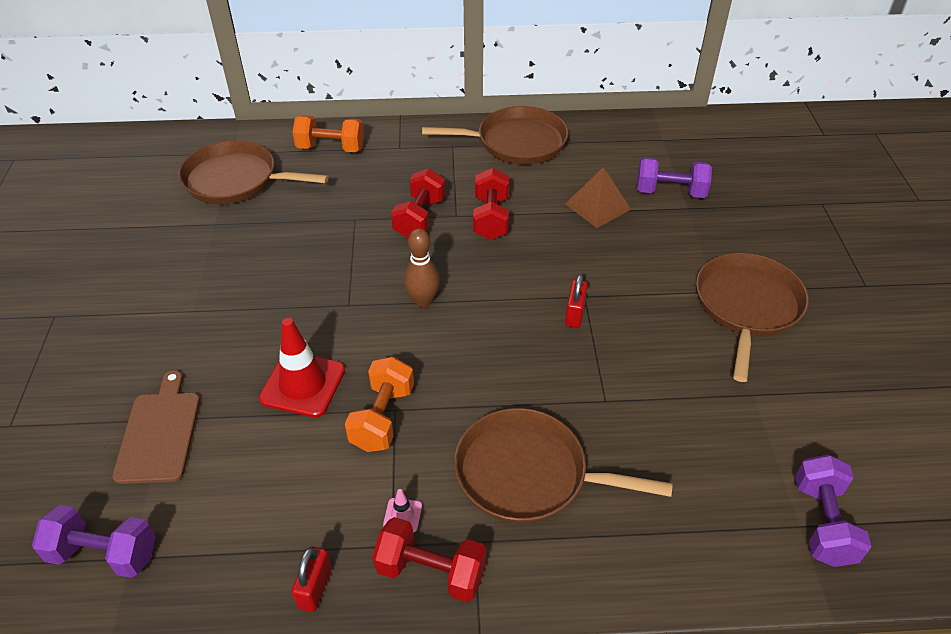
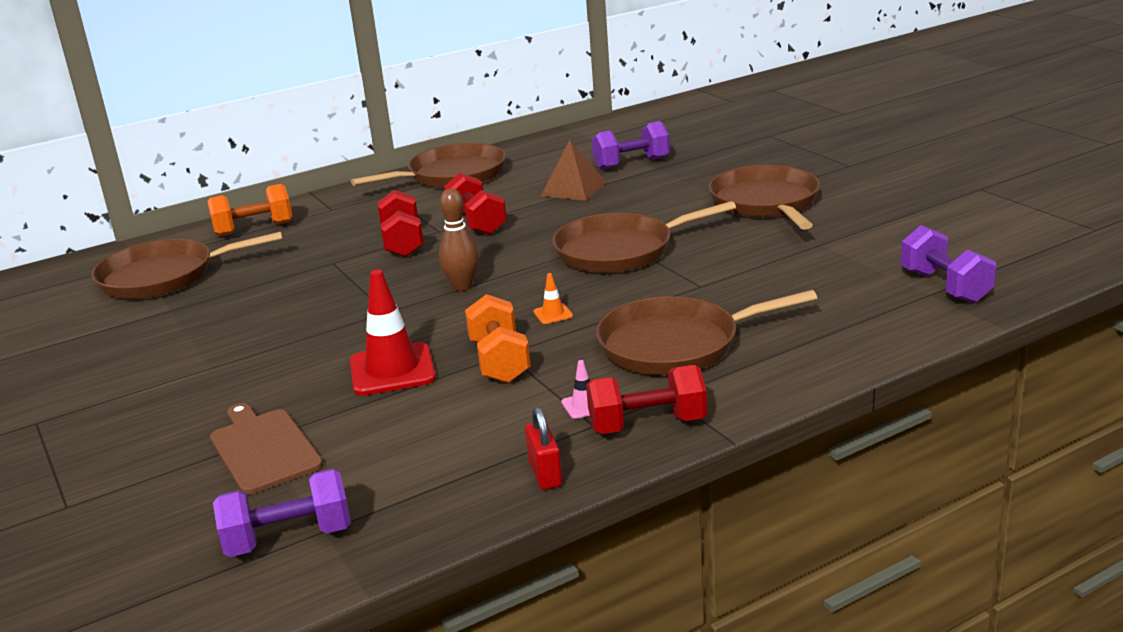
camera: 25 degrees left, 20 degrees down
(463, 376) = (553, 314): none -> orange traffic cone
(574, 314) = (620, 250): red padlock -> brown pan

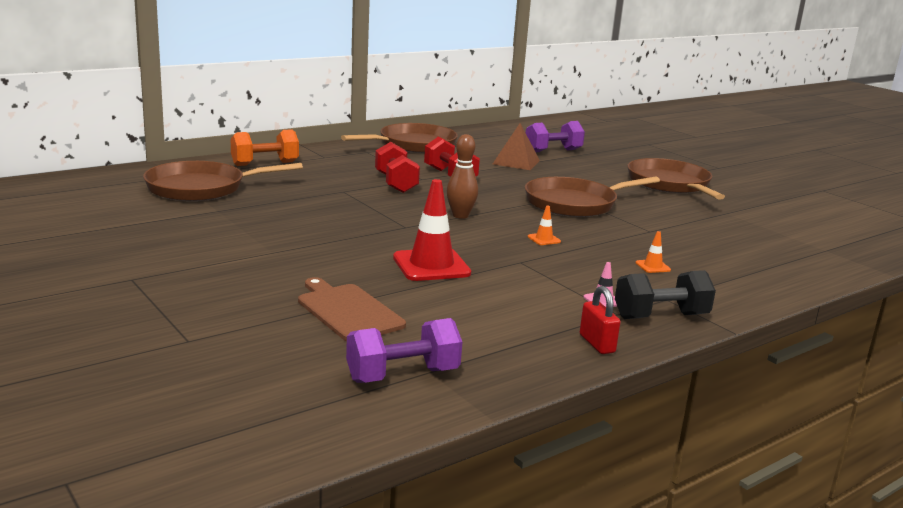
camera: 10 degrees left, 5 degrees down
(500, 361) = (518, 266): orange dumbbell -> none
(647, 425) = (661, 316): red dumbbell -> black dumbbell
(675, 345) = (653, 266): brown pan -> orange traffic cone
(945, 286) = (834, 246): purple dumbbell -> none

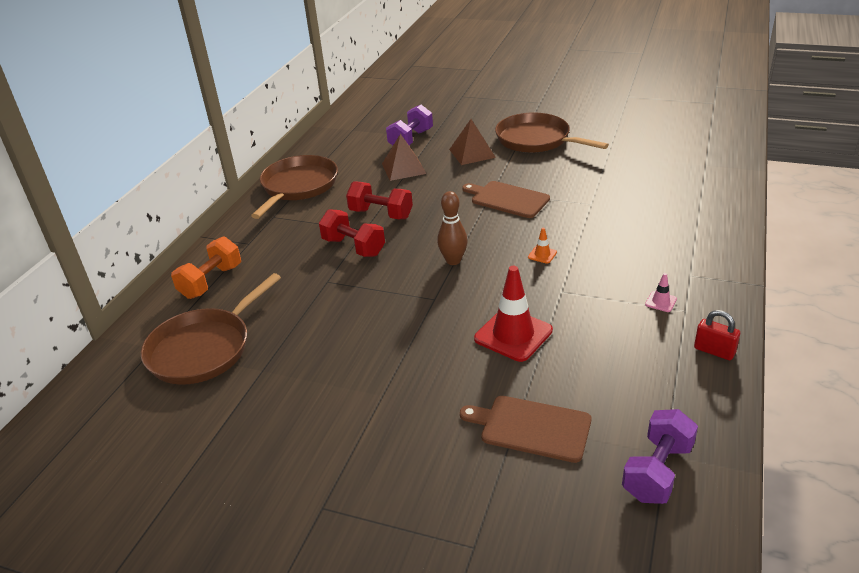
camera: 30 degrees left, 15 degrees up
(574, 203) = (507, 199): brown pan -> brown cutting board
(593, 173) = (472, 153): none -> brown pyramid
(653, 266) = (641, 244): orange traffic cone -> none
(661, 316) = (710, 296): black dumbbell -> none

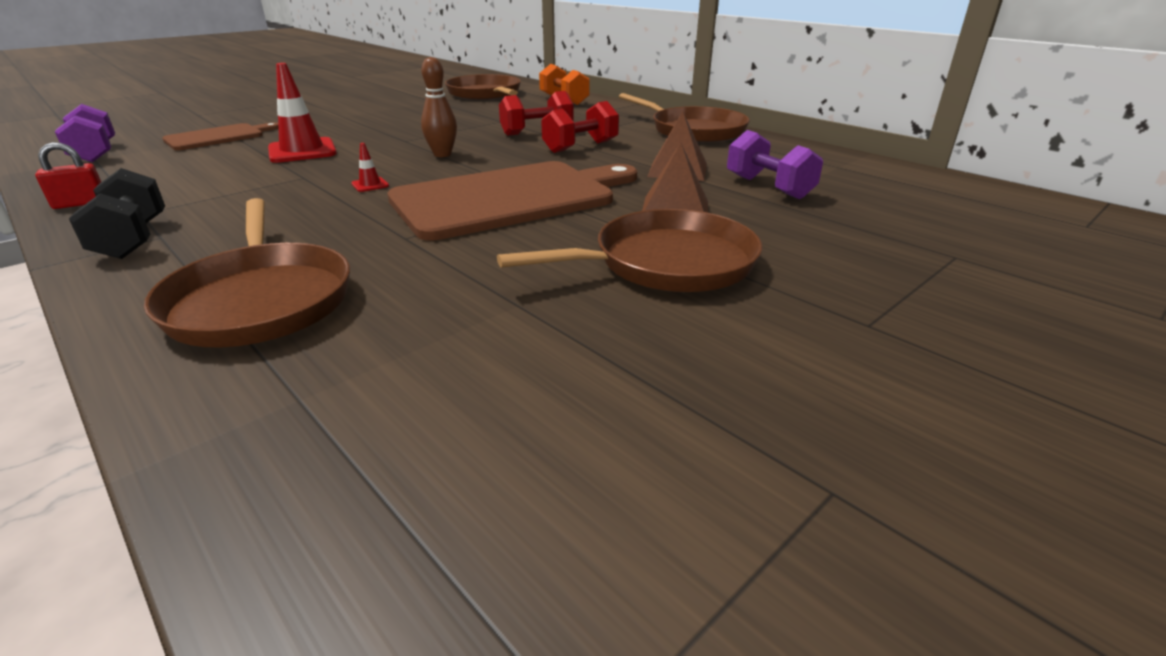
camera: 115 degrees right, 5 degrees down
(507, 199) = (510, 198): brown cutting board -> brown cutting board, size x1.86
(542, 255) = (370, 185): orange traffic cone -> red traffic cone
(661, 302) = (179, 207): pink traffic cone -> none
(683, 204) = (260, 300): none -> brown pan
(705, 281) = (132, 239): none -> black dumbbell

